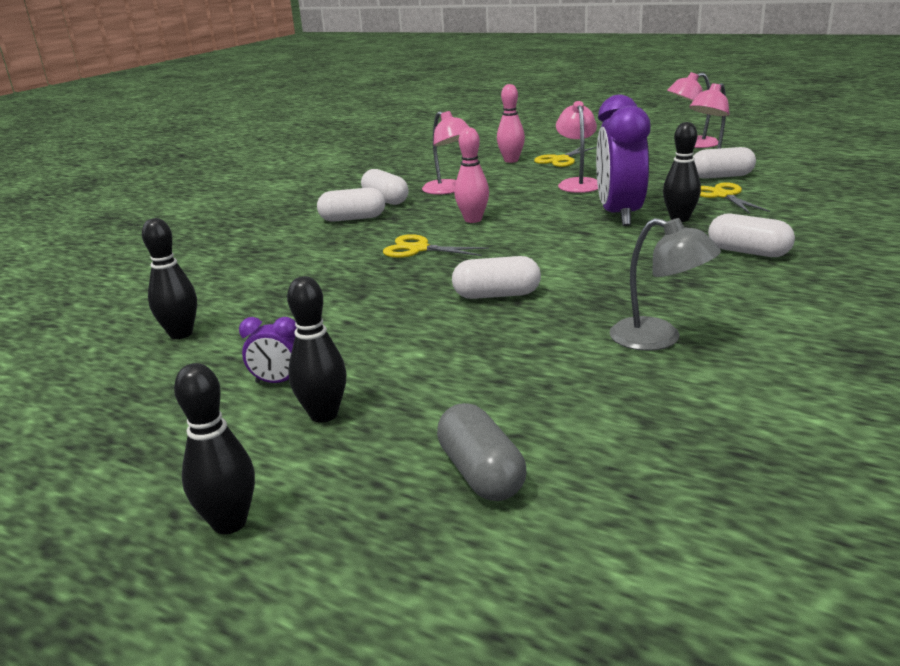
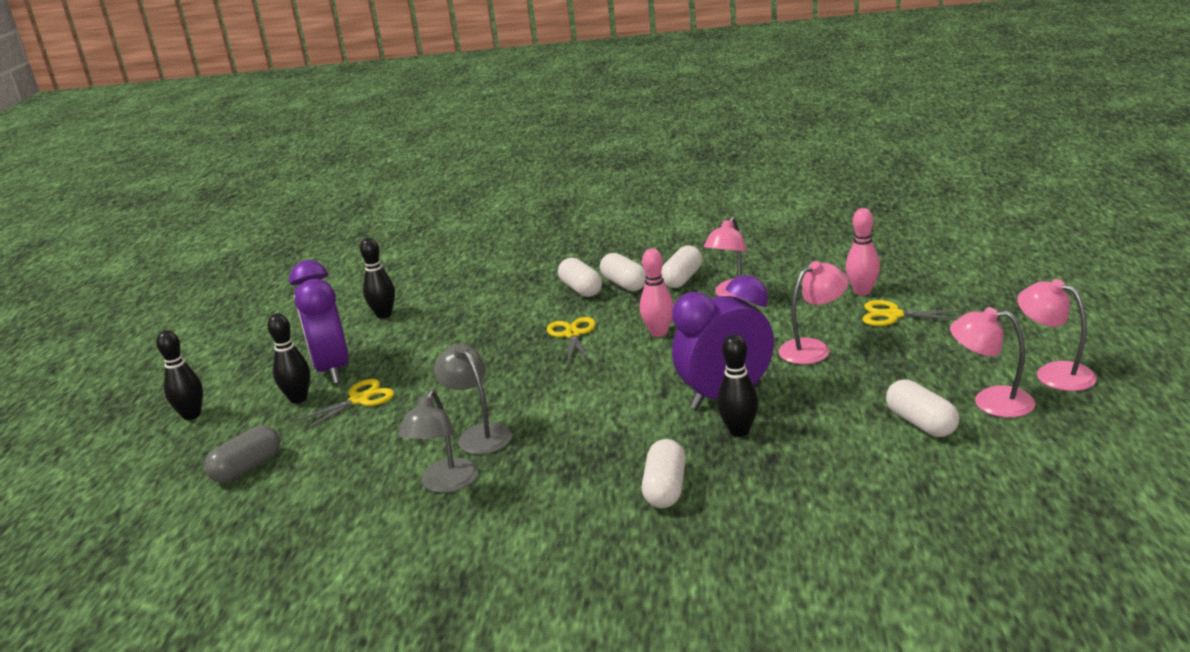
camera: 65 degrees right, 0 degrees up
(278, 382) = (332, 370): purple clock -> purple clock, size x2.32
(496, 295) = (496, 396): white capsule -> white capsule (581, 289)
(569, 311) = (479, 434): none -> grey lamp
(723, 195) = (843, 439): yellow scissors -> yellow scissors (359, 400)

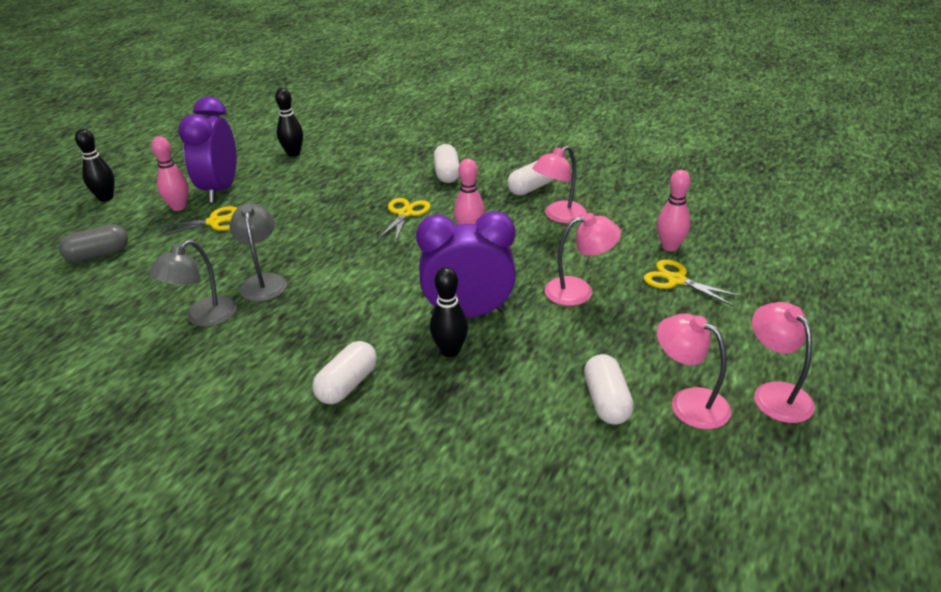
camera: 20 degrees right, 10 degrees up
(298, 398) = (179, 207): black bowling pin -> pink bowling pin
(624, 284) = (483, 179): white capsule -> none

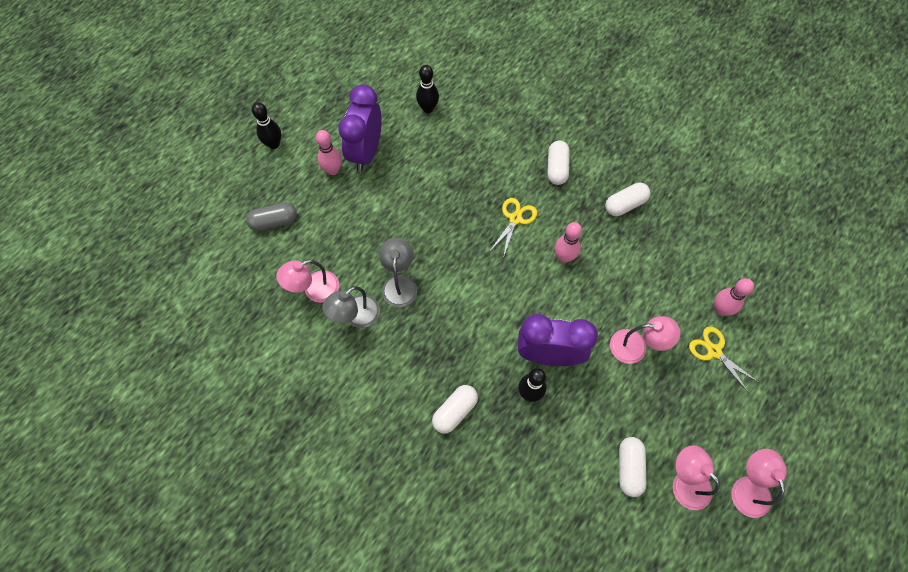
camera: 10 degrees right, 30 degrees up
(214, 222) = (362, 197): yellow scissors -> none
(558, 216) = (640, 249): pink lamp -> pink lamp (314, 290)

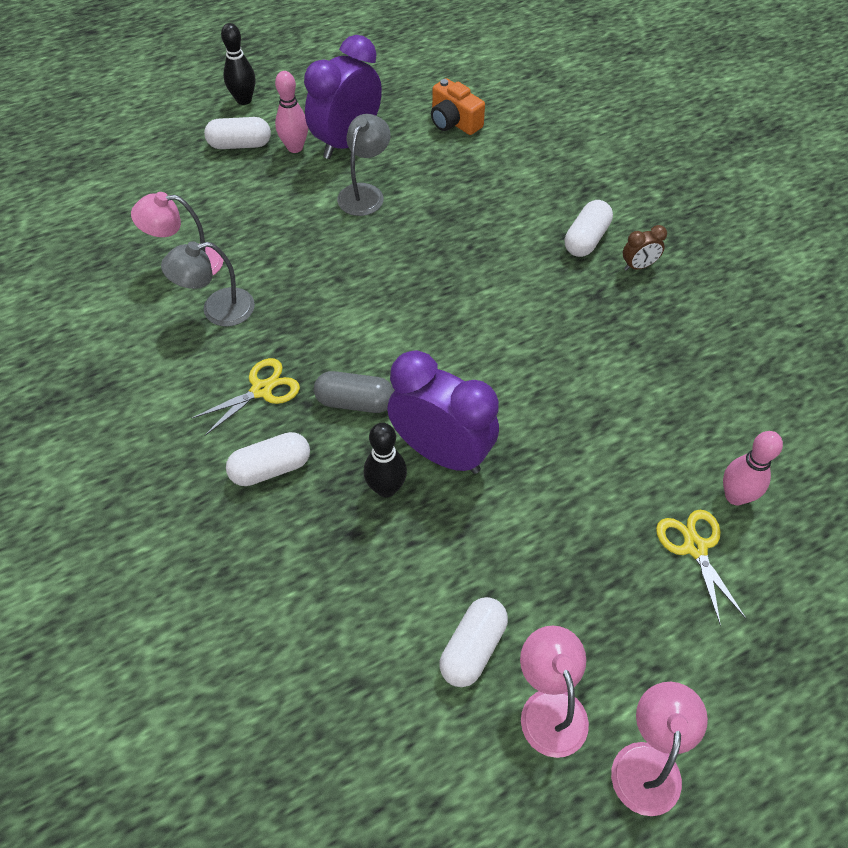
camera: 25 degrees right, 10 degrees down
(274, 222) = (190, 176): grey capsule -> grey capsule (355, 402)
(399, 283) = (296, 294): grey lamp -> grey lamp (365, 193)
(428, 108) = (454, 122): black bowling pin -> orange camera
(515, 219) = (493, 276): yellow scissors -> yellow scissors (261, 390)
(564, 257) = (534, 344): pink bowling pin -> none
(597, 175) = (638, 266): none -> brown clock
(625, 204) = (660, 313): white capsule -> white capsule (240, 144)
(636, 347) = (575, 493): pink lamp -> none

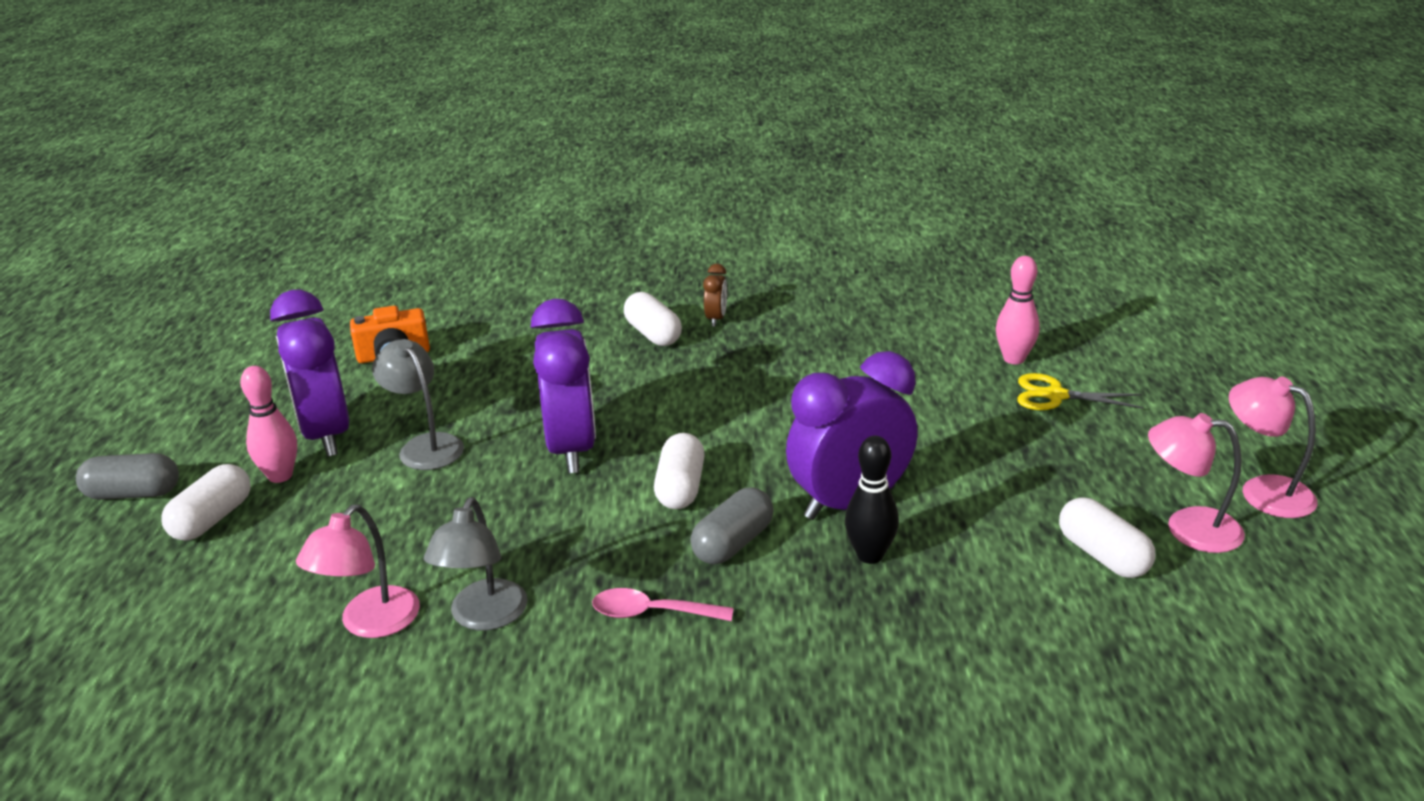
camera: 60 degrees left, 25 degrees down
(244, 100) = (133, 493): black bowling pin -> grey capsule
(261, 390) = (651, 613): yellow scissors -> pink spoon
(271, 468) = (778, 638): white capsule -> white capsule (680, 488)
(408, 266) = (571, 449): none -> purple clock

